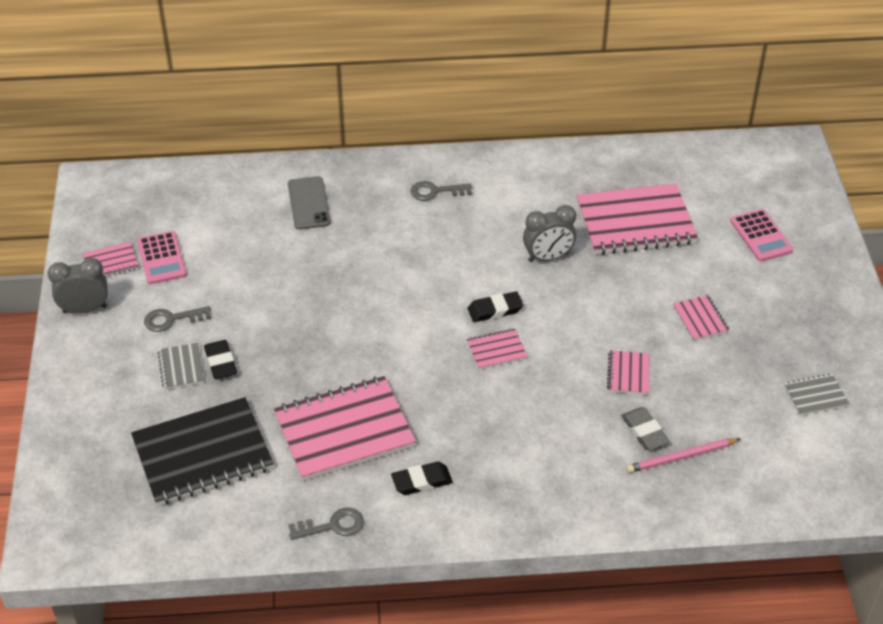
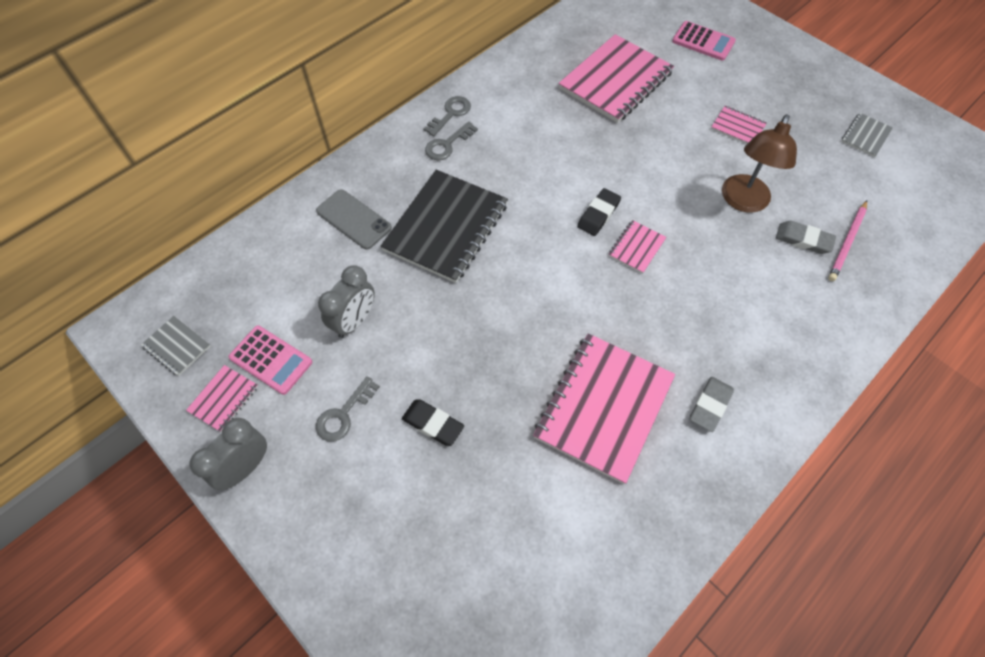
camera: 40 degrees left, 15 degrees up
(181, 367) = (402, 456): grey notebook -> grey notebook (177, 346)
(203, 454) = (513, 530): black notebook -> black notebook (446, 227)
(332, 526) = (691, 507): grey key -> grey key (450, 114)
(421, 481) = (710, 405): black eraser -> grey eraser
(548, 257) = (587, 146): grey clock -> grey clock (354, 321)
(628, 374) = (742, 202): pink notebook -> brown lamp

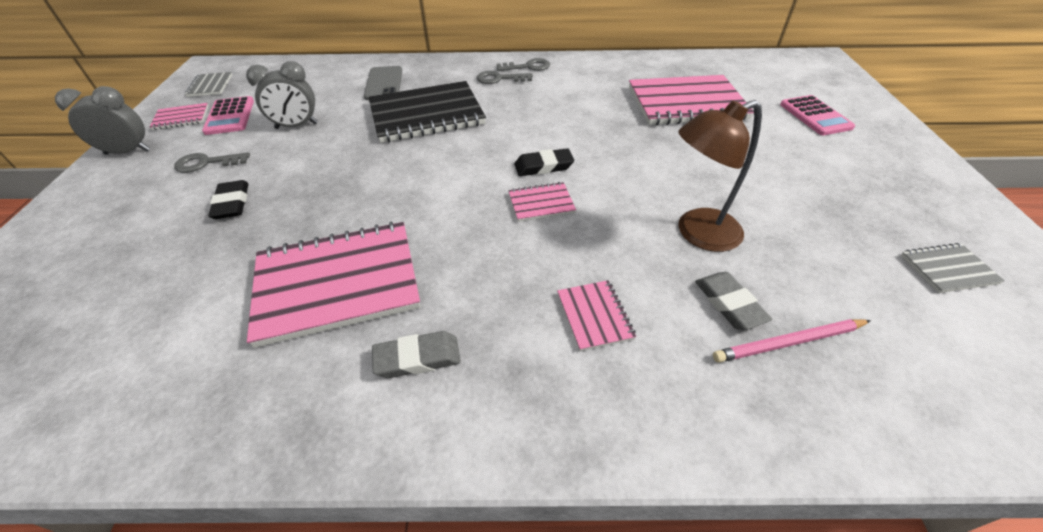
camera: 45 degrees right, 15 degrees down
(738, 127) = (772, 182): pink notebook -> pink notebook (594, 316)

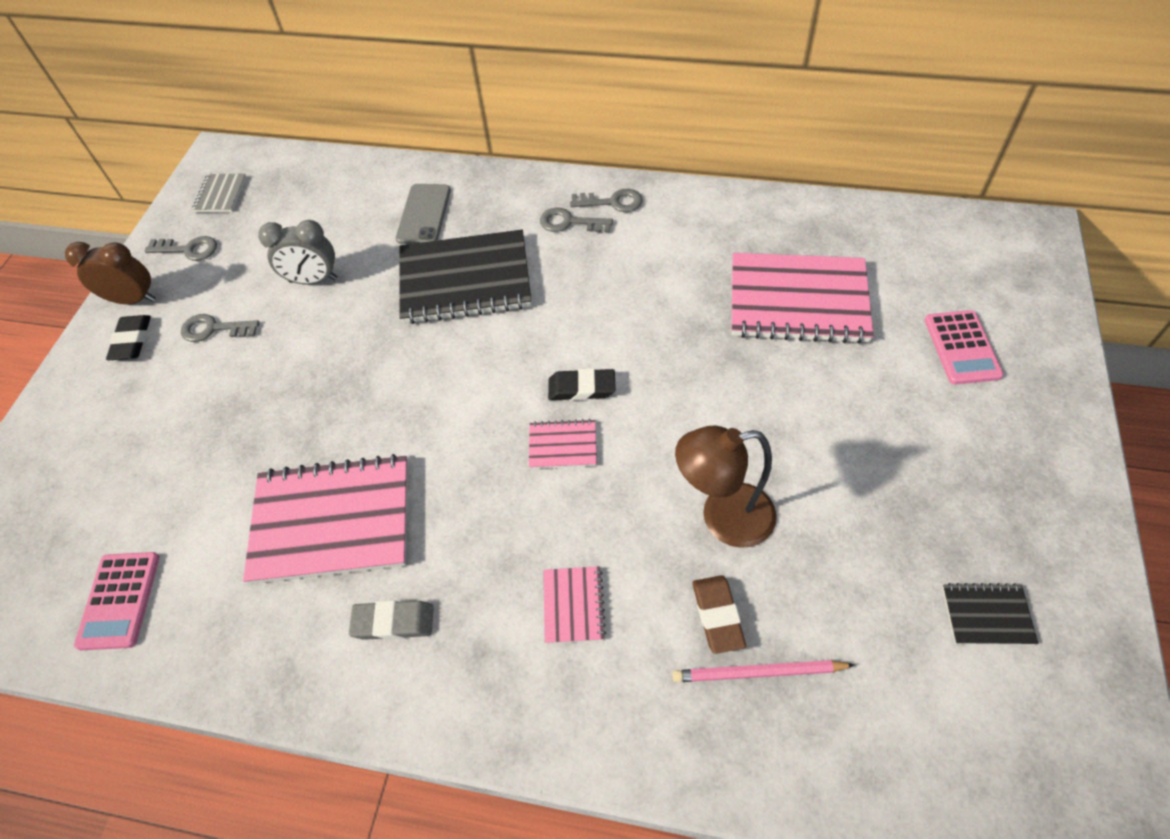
camera: 15 degrees right, 10 degrees up
(128, 152) = (133, 300): grey clock -> brown clock
(181, 118) = (188, 249): pink notebook -> grey key
(230, 116) = (241, 253): pink calculator -> pink calculator (119, 600)
(232, 203) = (237, 395): black eraser -> black eraser (131, 341)
(729, 304) = (717, 615): grey eraser -> brown eraser
(948, 269) = (987, 615): grey notebook -> black notebook

